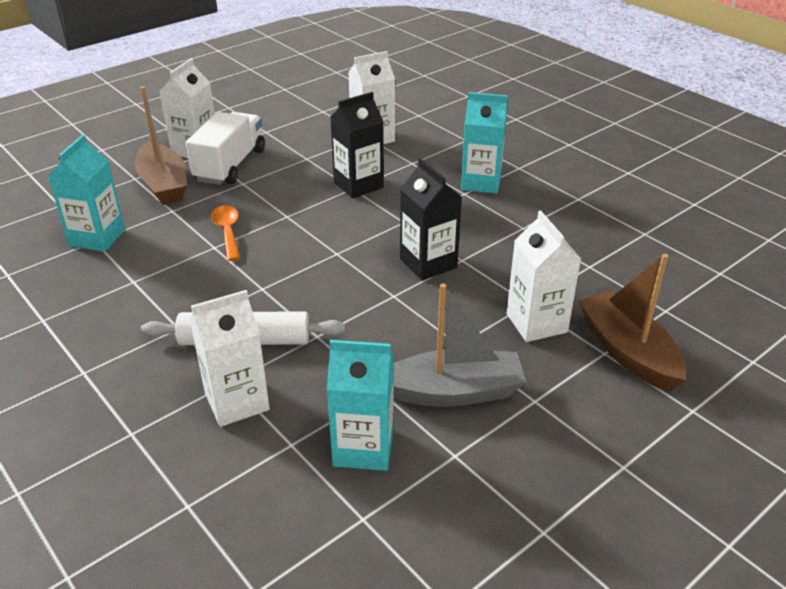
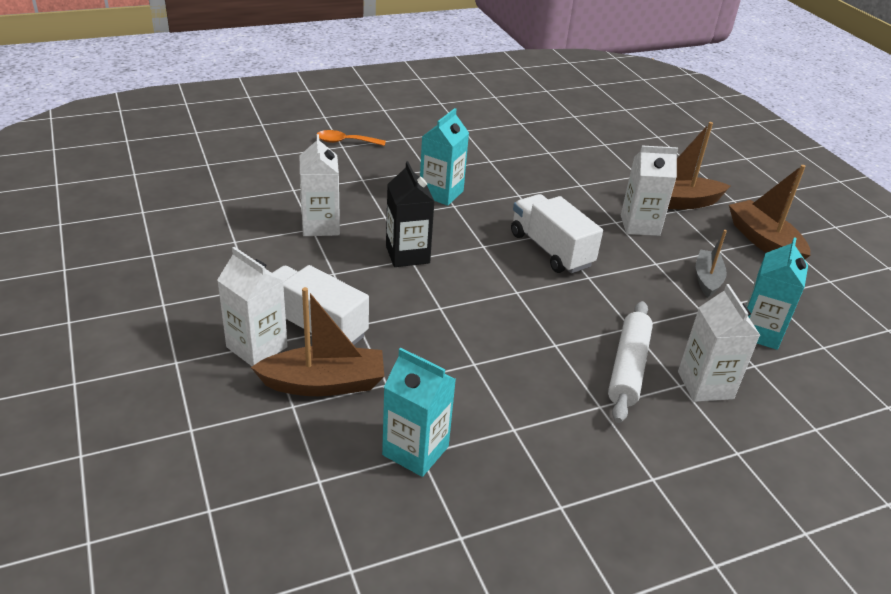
camera: 75 degrees left, 0 degrees up
(227, 232) = (450, 350): orange spoon -> orange spoon (345, 142)
(428, 263) = (550, 250): black carton -> white truck
(454, 392) = (707, 279): grey boat -> grey boat, size x0.64
(597, 448) = (764, 241): none -> brown boat

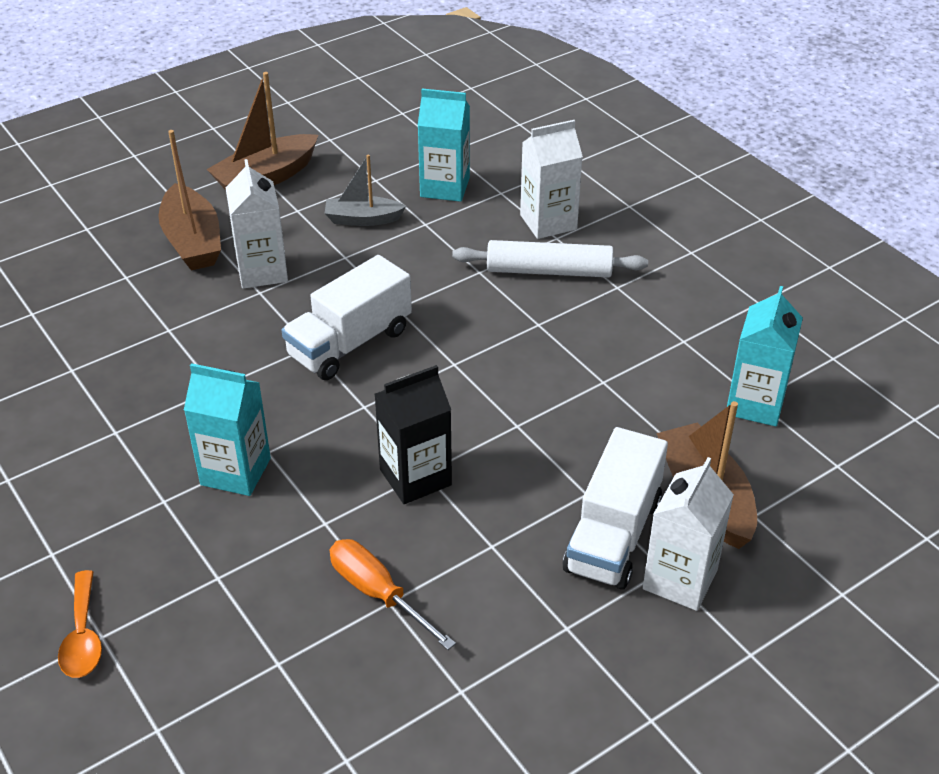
camera: 100 degrees left, 5 degrees up
(320, 226) = (378, 593): white carton -> orange screwdriver

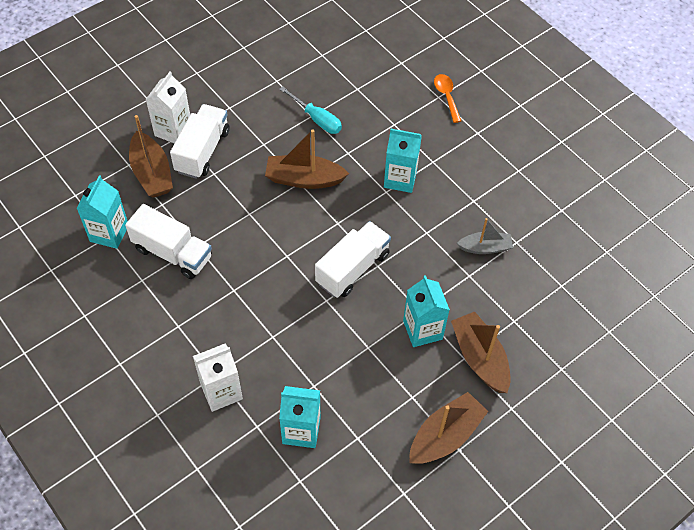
camera: 175 degrees right, 15 degrees up
(262, 271) = (422, 330): white carton -> turquoise carton
(363, 219) = (361, 388): grey boat -> grey boat (485, 248)
(378, 593) = (317, 119): orange screwdriver -> turquoise screwdriver
(415, 477) = (304, 179): black carton -> brown boat
(549, 271) = (224, 339): white rolling pin -> none
(641, 373) = (173, 253): none -> white truck

